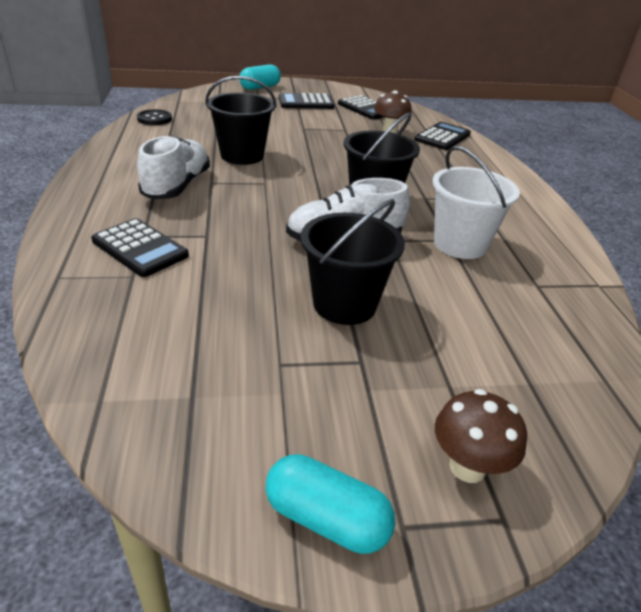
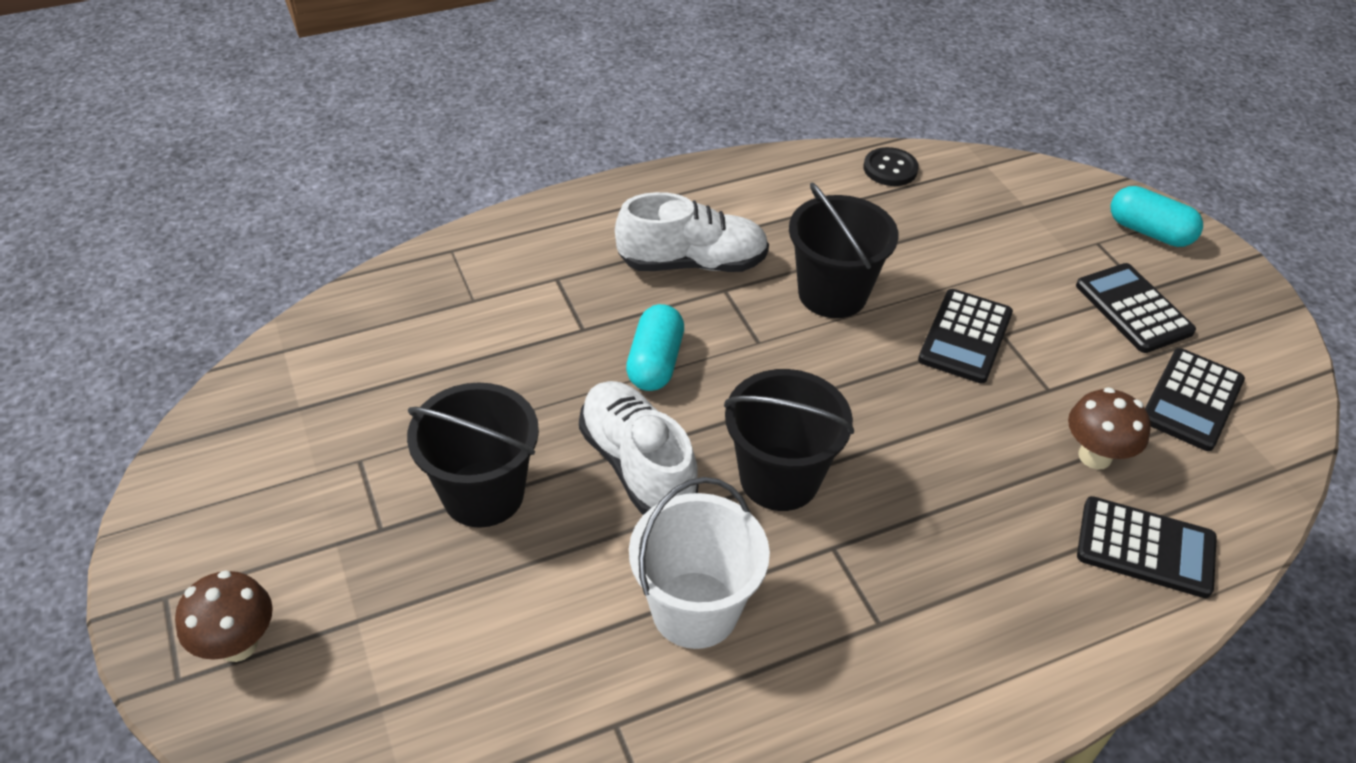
camera: 75 degrees right, 10 degrees up
(140, 248) = (528, 286): black calculator -> black calculator (965, 337)
(326, 519) = (169, 539): turquoise capsule -> turquoise capsule (655, 362)

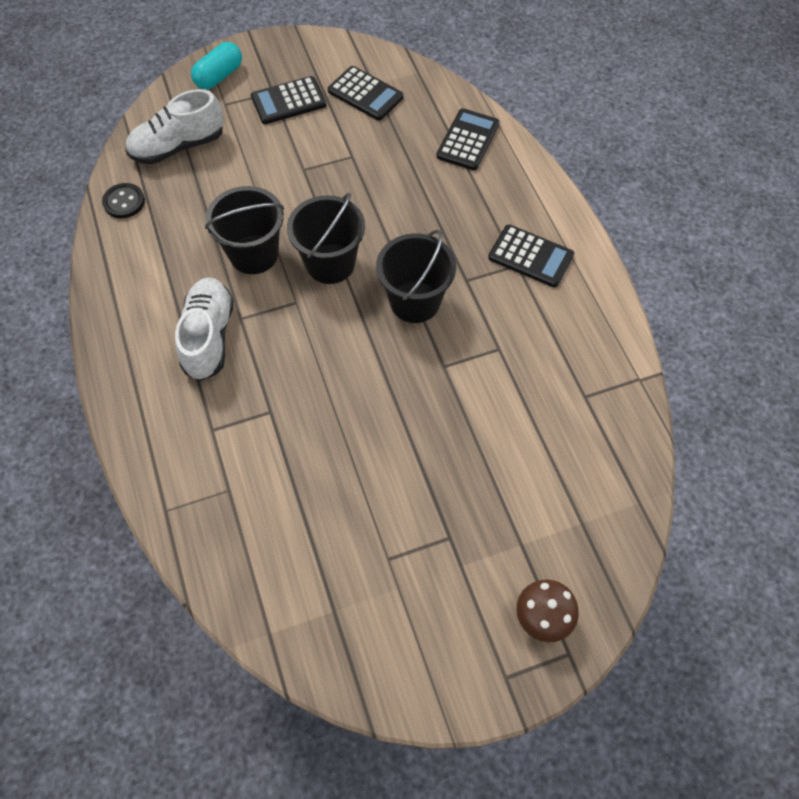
camera: 85 degrees left, 15 degrees up
(483, 494) = (421, 473): black bucket -> black bucket (330, 263)
(637, 465) = (401, 379): white shoe -> white shoe (178, 146)
(655, 362) = (309, 366): turquoise capsule -> none
(695, 609) = (510, 353): white bucket -> none
(965, 337) = (303, 188): black calculator -> black calculator (530, 256)
(1095, 456) = (404, 146): brown mushroom -> none

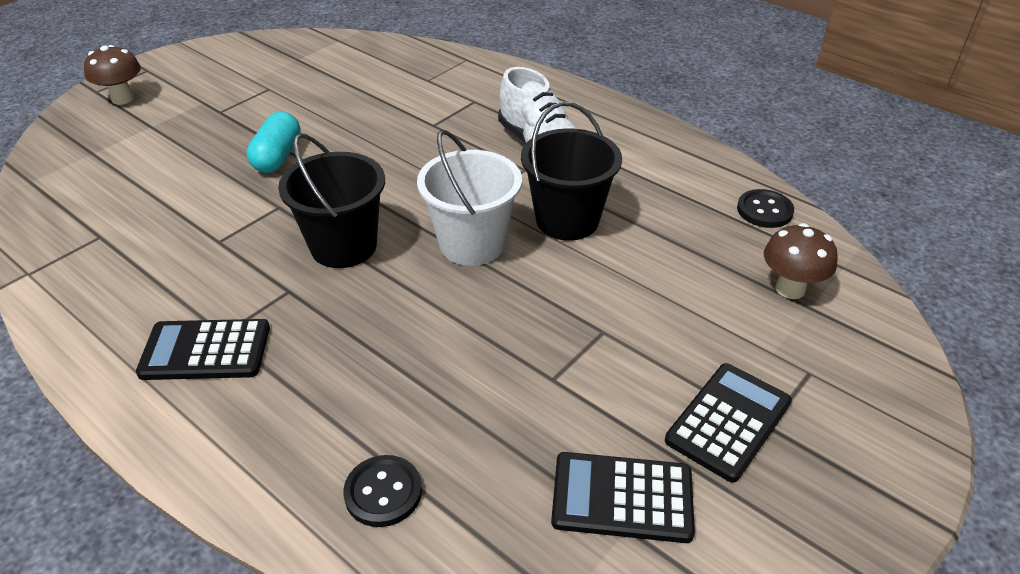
camera: 150 degrees right, 20 degrees down
(178, 146) = (790, 289): white shoe -> brown mushroom
(219, 76) = (875, 412): turquoise capsule -> turquoise capsule (278, 157)
(330, 263) = (472, 244): black bucket -> white bucket
(468, 140) = (383, 492): black calculator -> black button

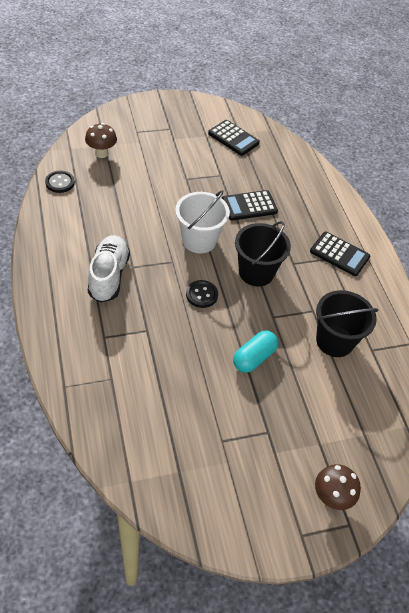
camera: 150 degrees left, 10 degrees up
(383, 492) = (301, 176): black button -> black button (201, 295)
(567, 220) = (146, 227): black bucket -> black bucket (334, 341)
(728, 421) = (180, 136): black calculator -> black calculator (249, 206)

